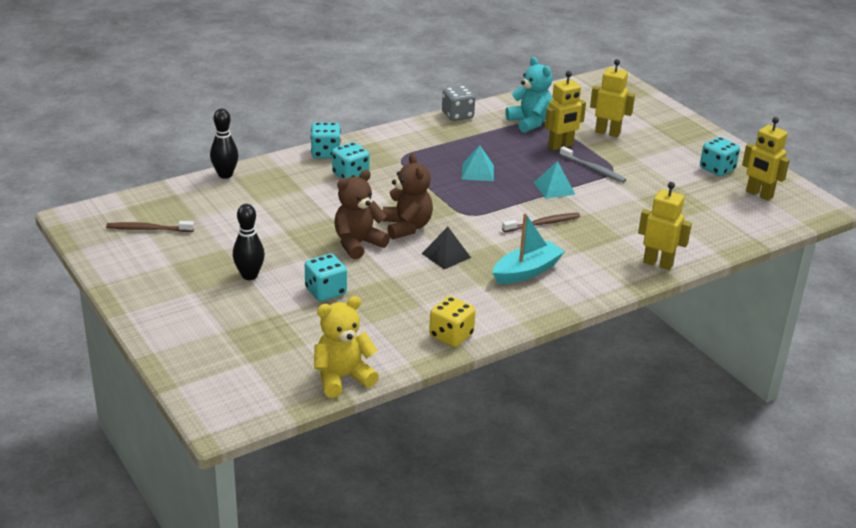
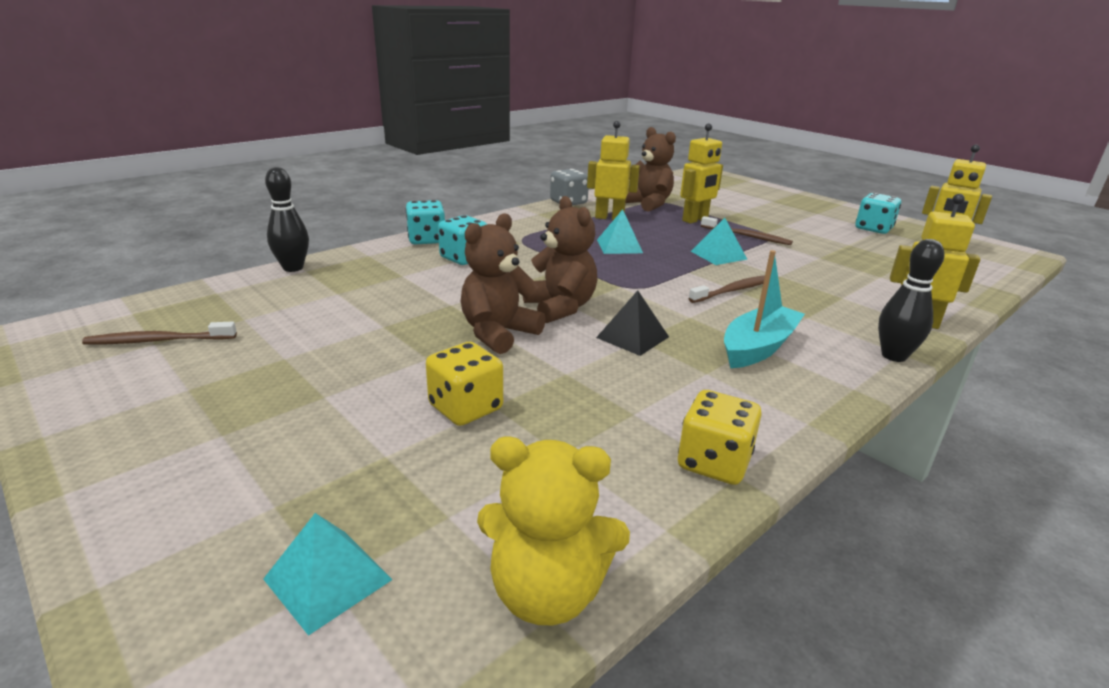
camera: 10 degrees left, 5 degrees down
(248, 361) = (328, 579): none -> turquoise pyramid
(249, 275) = (328, 395): black bowling pin -> black bowling pin (893, 356)
(325, 291) = (465, 408): turquoise dice -> yellow dice
(342, 378) = (547, 592): yellow teddy bear -> yellow teddy bear turned 135 degrees counterclockwise
(529, 122) = (648, 204): turquoise teddy bear -> brown teddy bear
(594, 169) = (747, 236): grey toothbrush -> brown toothbrush
(607, 132) = (734, 207): yellow robot -> yellow robot (609, 218)

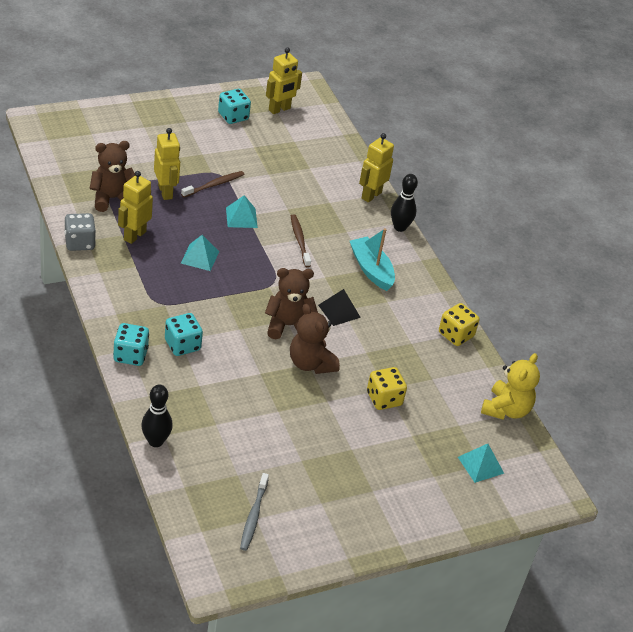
camera: 75 degrees left, 15 degrees up
(158, 341) = (253, 516): brown toothbrush -> grey toothbrush

